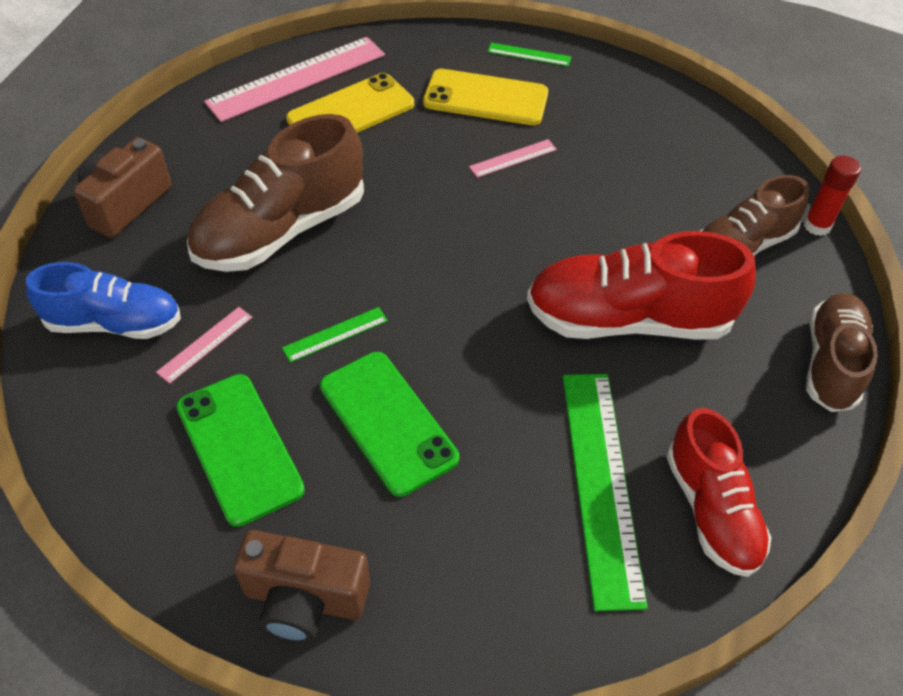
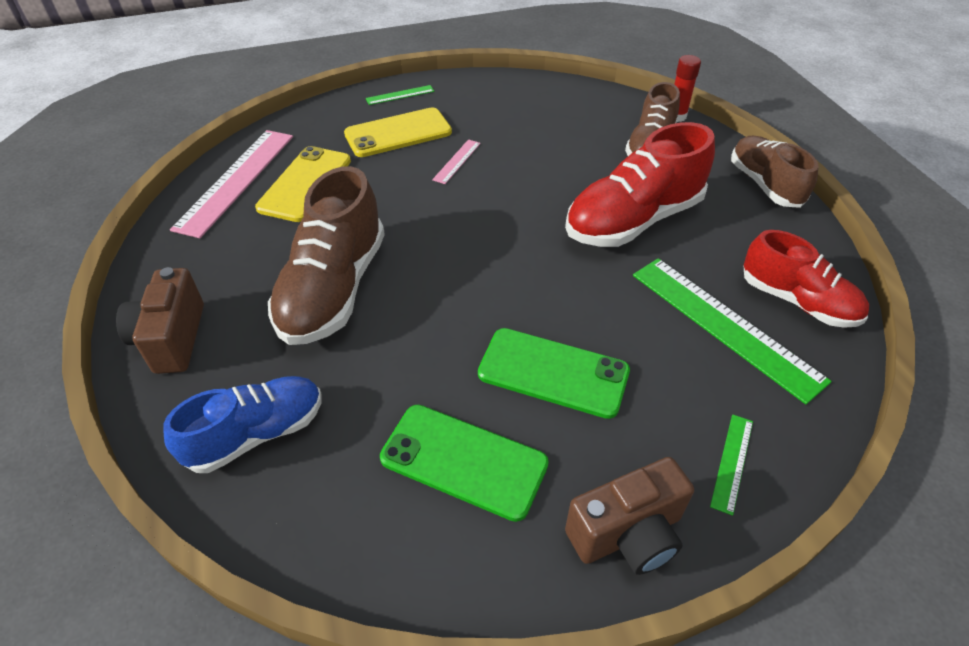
camera: 35 degrees left, 5 degrees down
(205, 344) = (355, 403): pink ruler -> none
(335, 334) = (452, 337): green ruler -> green ruler (732, 462)

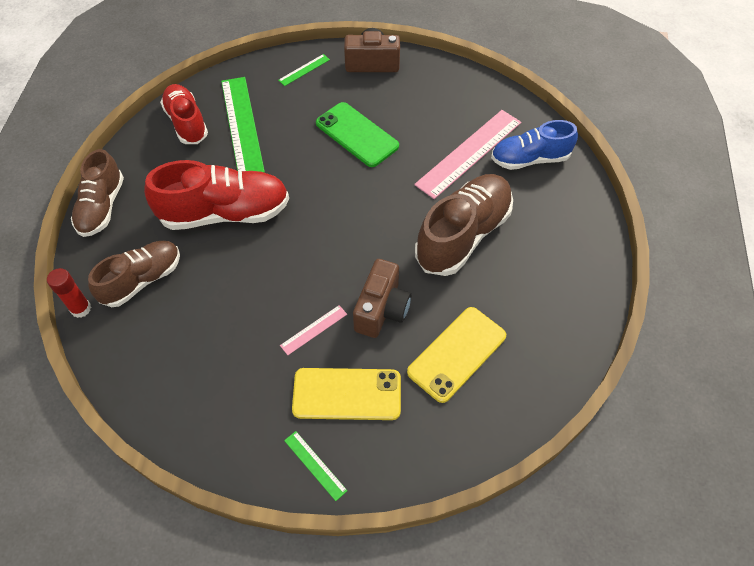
camera: 155 degrees left, 10 degrees up
(172, 339) = (577, 235): brown camera -> brown camera (382, 310)
(236, 180) = (518, 384): pink ruler -> pink ruler (469, 153)
(400, 95) = (315, 465): green ruler -> green ruler turned 45 degrees clockwise
(464, 461) = (428, 112): green phone -> none

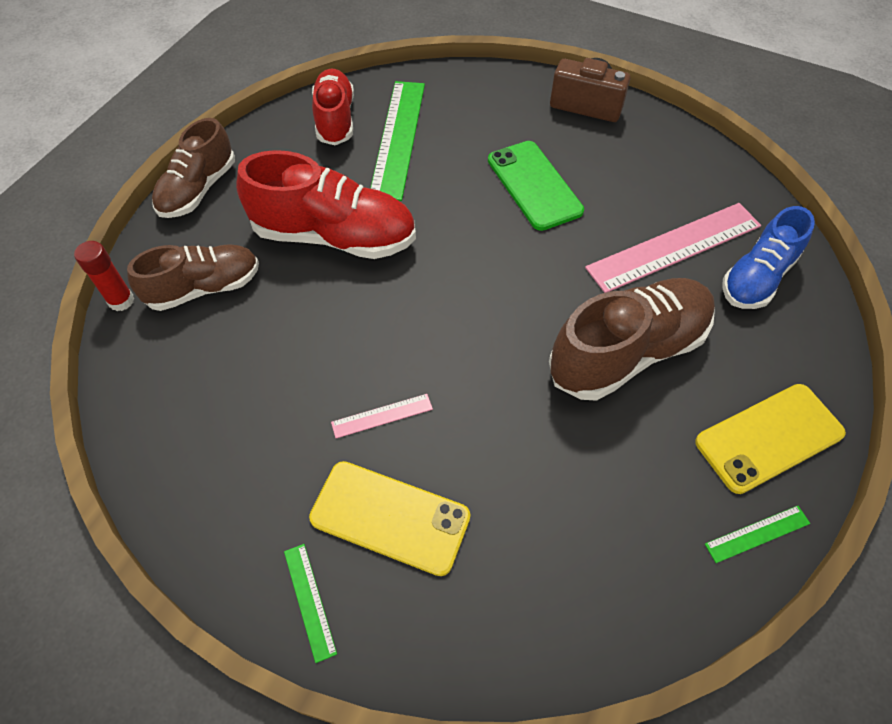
camera: 20 degrees right, 0 degrees up
(304, 70) = (499, 92): green ruler -> green ruler (757, 533)
(382, 310) = (480, 418): brown camera -> none
(456, 354) = (560, 512): yellow phone -> yellow phone (769, 437)
(530, 159) = (757, 277): blue shoe -> blue shoe turned 60 degrees counterclockwise

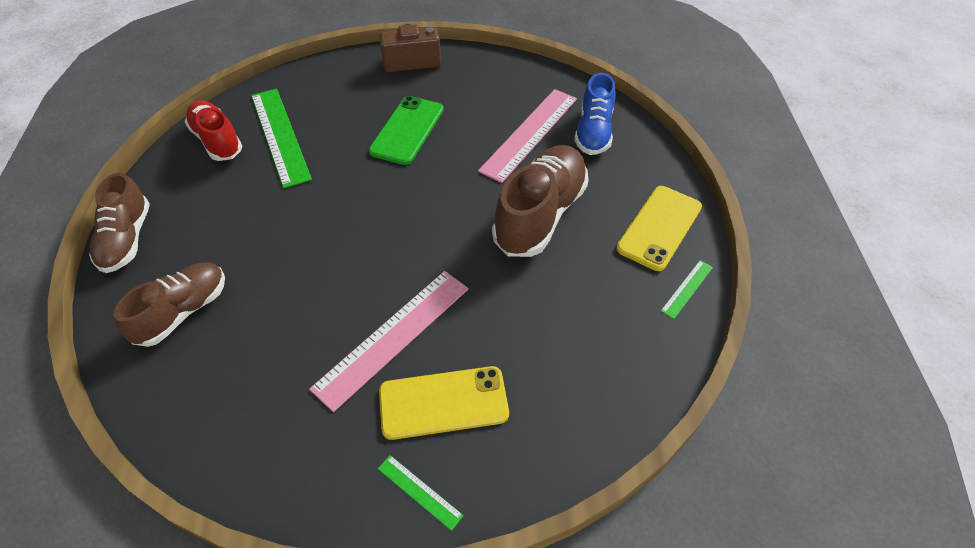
camera: 30 degrees left, 5 degrees down
(121, 301) = (110, 355): red glue stick -> none
(334, 236) = (272, 227): red shoe -> none
(382, 416) = (393, 337): pink ruler -> pink ruler, size x2.19
(534, 185) = (407, 130): green phone -> green phone turned 75 degrees clockwise

